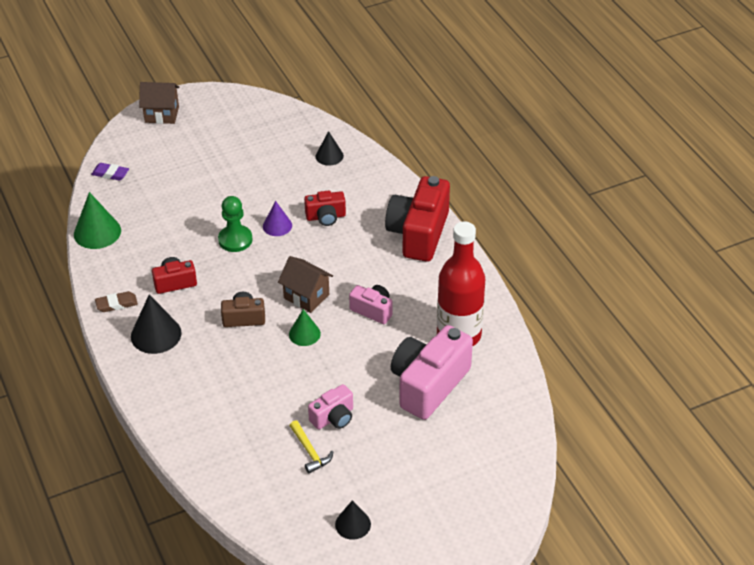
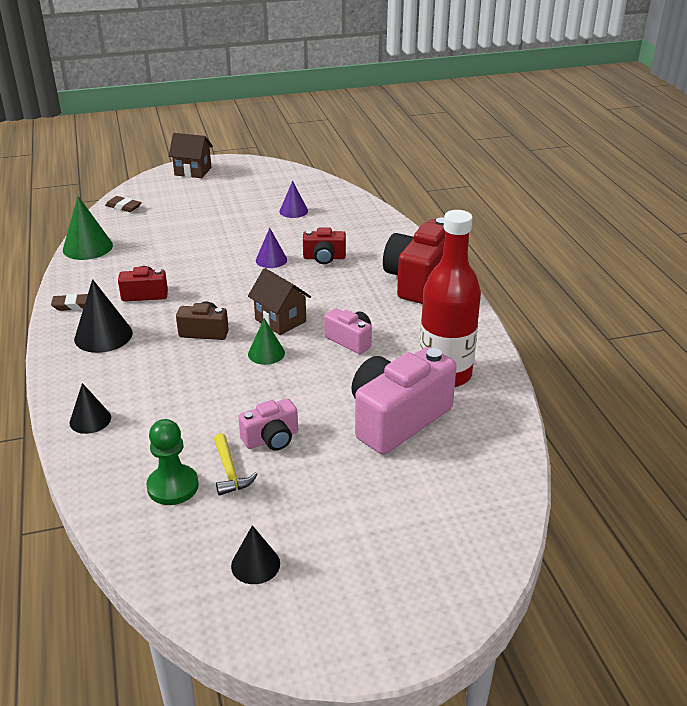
camera: 10 degrees right, 10 degrees down
(110, 174) = (123, 207): purple eraser -> brown eraser
(235, 240) = (223, 266): green pawn -> green pawn (173, 486)
(280, 159) = (293, 211): none -> purple cone
(329, 156) = (343, 213): black cone -> black cone (90, 420)

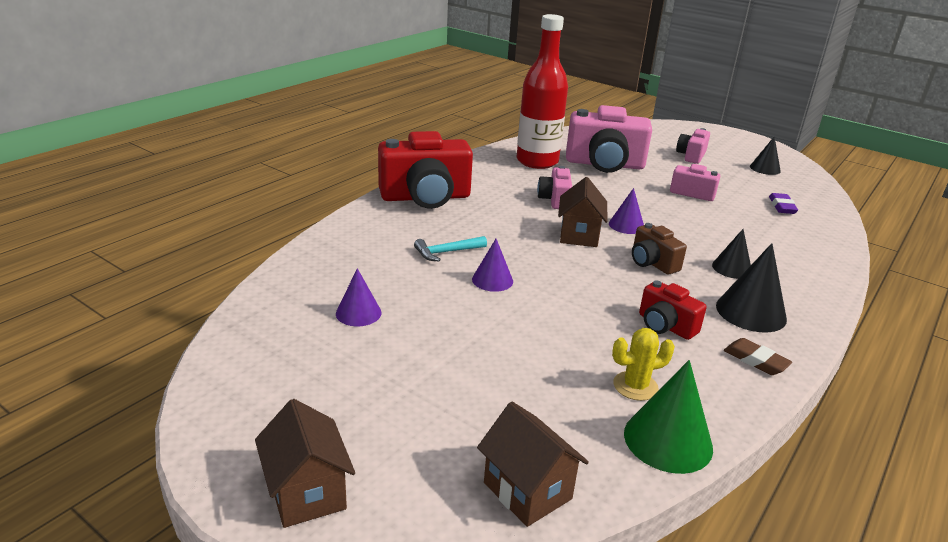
camera: 130 degrees left, 5 degrees down
(90, 420) = (814, 261): black cone -> black cone (732, 268)
(123, 207) = (527, 491): brown eraser -> brown house
(125, 258) = (635, 386): none -> yellow cactus
(173, 486) = (782, 206): green pawn -> purple eraser
(229, 471) = (738, 195): yellow hammer -> none
(266, 353) = (626, 225): green cone -> purple cone
(324, 258) = (447, 252): red camera -> turquoise hammer
(355, 516) = (691, 156): none -> pink camera

